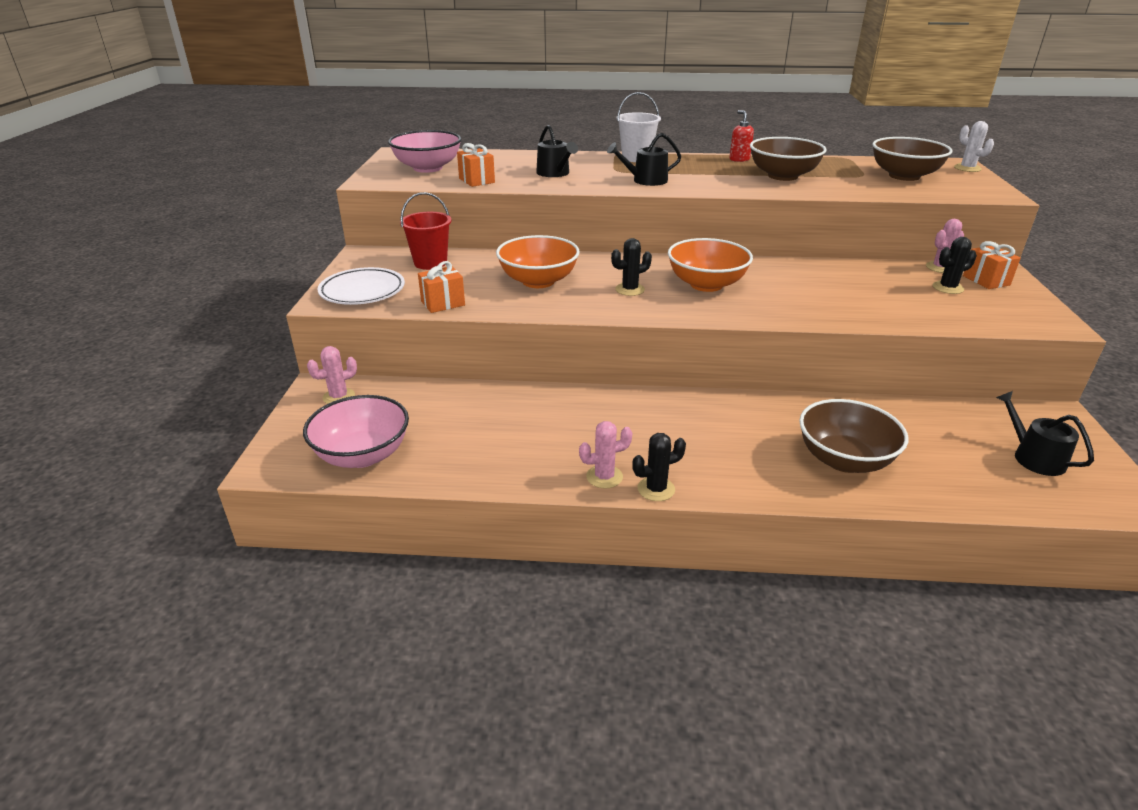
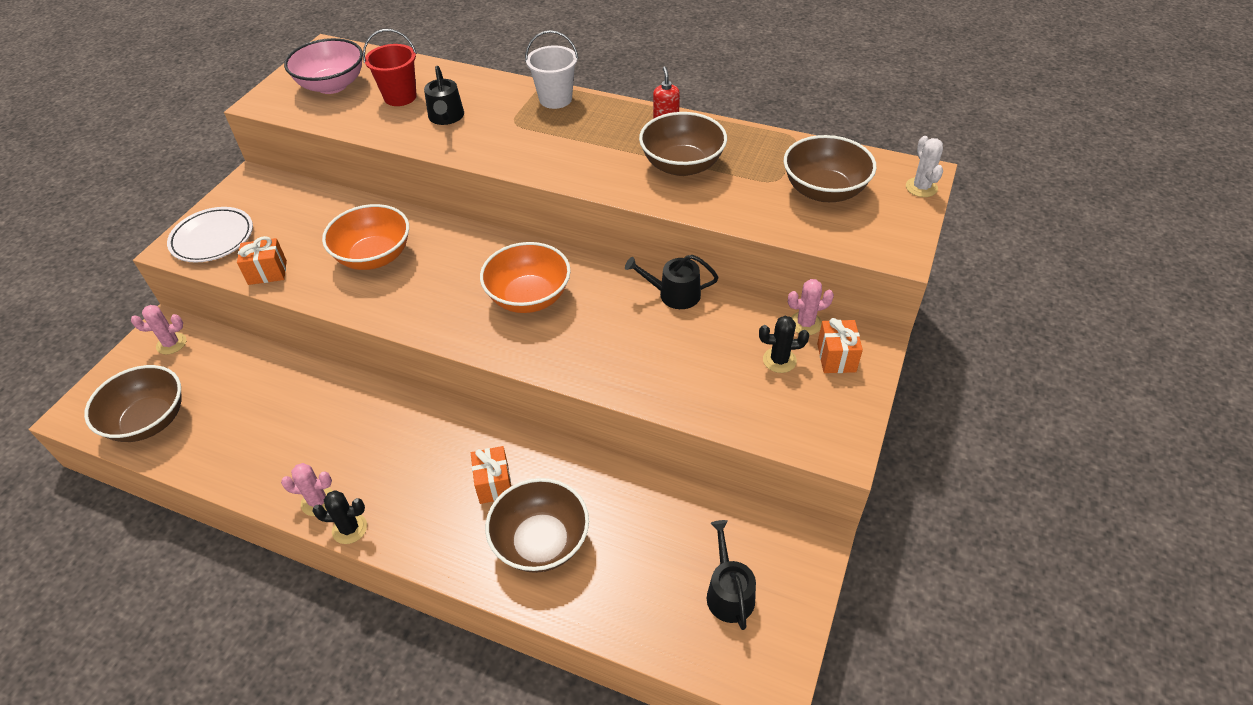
camera: 20 degrees right, 15 degrees up
(362, 455) = (149, 421): pink bowl -> brown bowl
(430, 263) = (298, 206): red bucket -> red bucket (400, 97)
(476, 180) = (360, 118): orange gift -> orange gift (494, 484)
(630, 289) = (448, 289): black cactus -> none
(645, 180) = (526, 148): black watering can -> black watering can (674, 294)

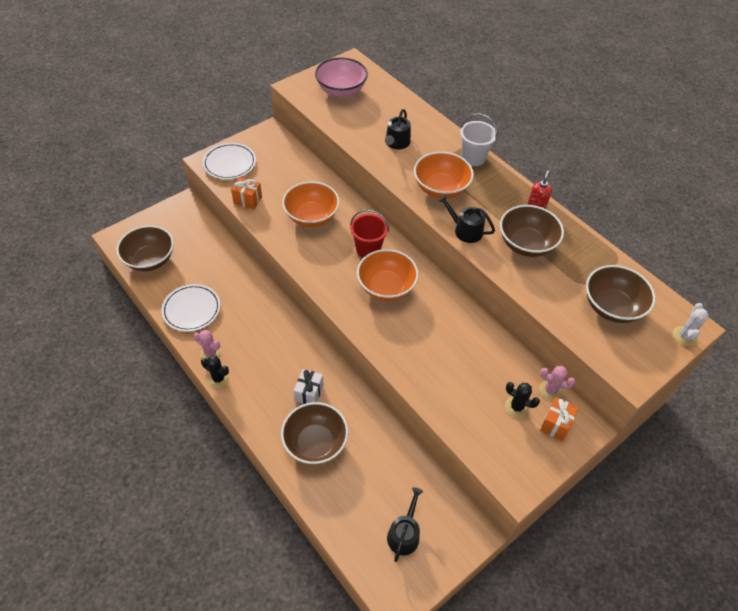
camera: 25 degrees right, 5 degrees up
(171, 344) = (183, 216): pink cactus -> none
(255, 458) = (192, 310): none -> white plate
(400, 97) = (377, 116): red bucket -> red bucket (368, 249)
(494, 484) = (309, 393): orange gift -> white gift
(537, 146) = (441, 189): none -> orange bowl
(674, 294) = (477, 328): black watering can -> black watering can (465, 230)

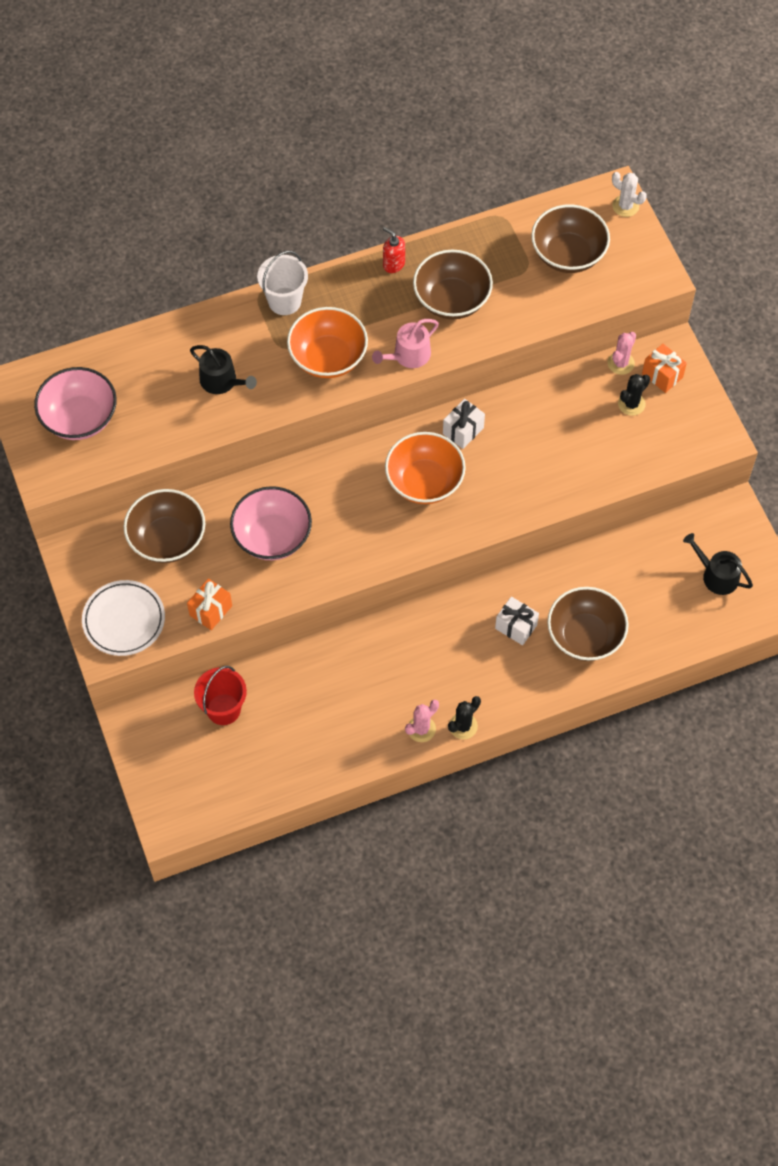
camera: 70 degrees left, 10 degrees up
(150, 260) = (229, 784): brown bowl -> brown bowl (167, 539)
(192, 310) = (341, 741): white plate -> none
(311, 217) = (272, 536): orange bowl -> pink bowl
(368, 249) = (355, 484): red bucket -> red bucket (223, 709)
(438, 300) = (463, 431): none -> white gift
(465, 230) = (408, 355): black watering can -> pink watering can

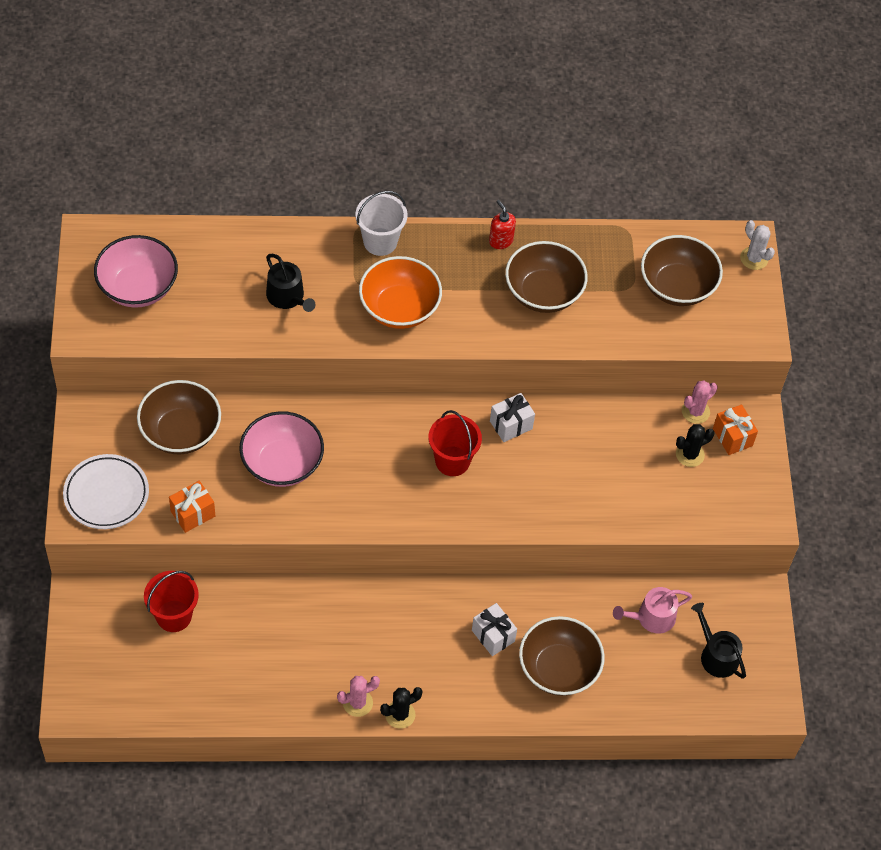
camera: 15 degrees right, 5 degrees down
(408, 355) = (478, 332): pink watering can -> pink watering can (651, 617)
(424, 481) = (452, 461): orange bowl -> red bucket

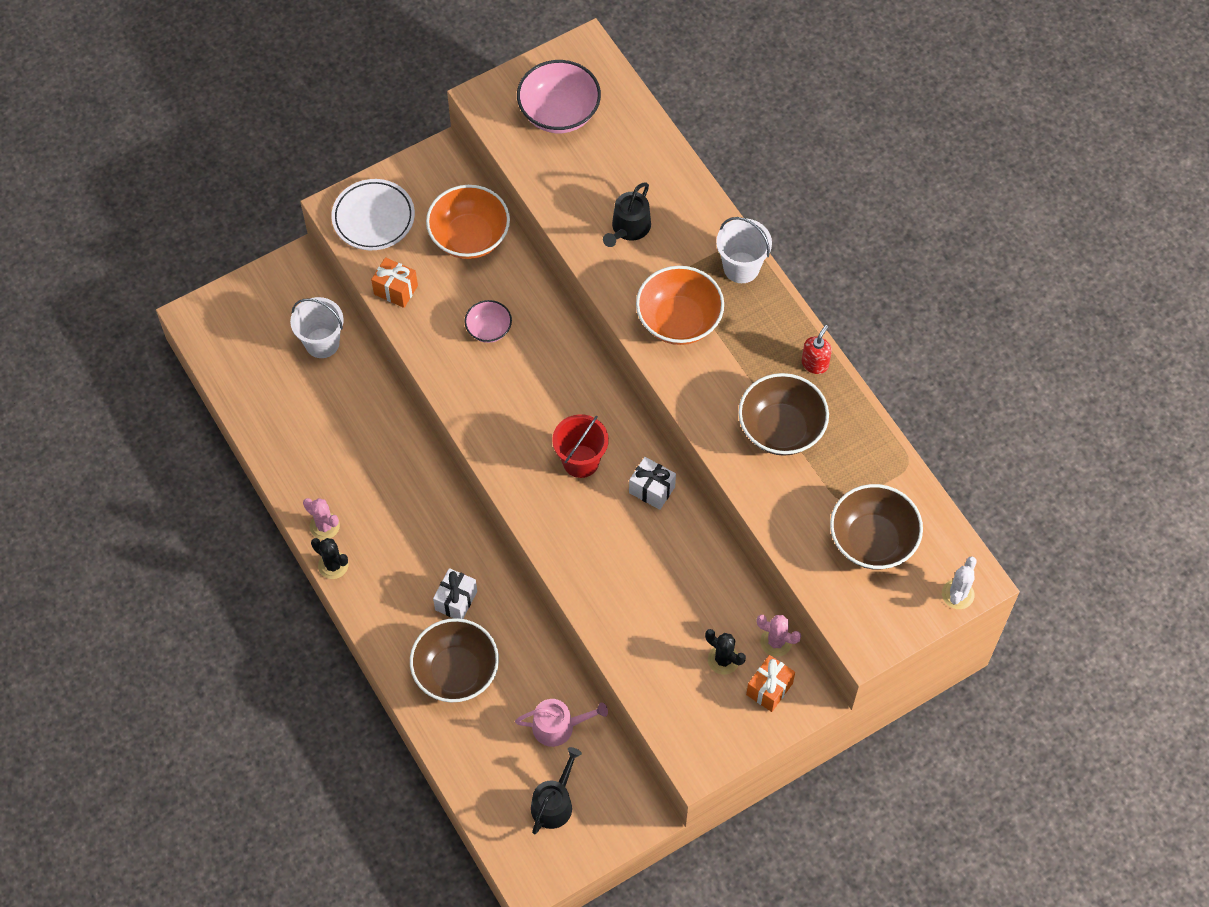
camera: 65 degrees right, 5 degrees up
(174, 616) = (322, 343): red bucket -> white bucket
(180, 432) = (469, 237): brown bowl -> orange bowl
(282, 463) = (489, 329): pink bowl -> pink bowl, size x0.56
(651, 617) = (558, 726): pink watering can -> pink watering can turned 135 degrees clockwise

